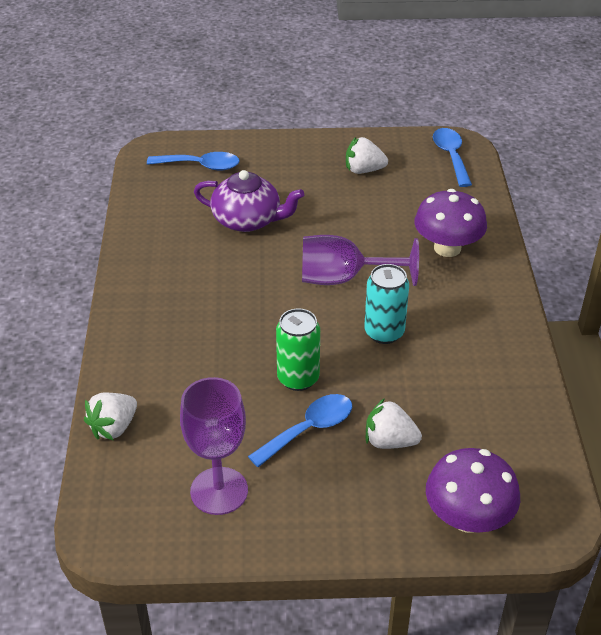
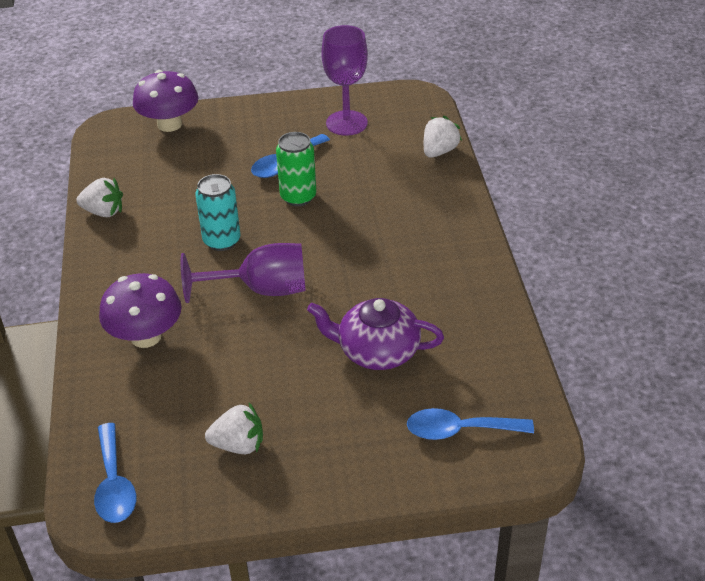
camera: 175 degrees right, 0 degrees up
(389, 441) = (222, 161): white strawberry -> white strawberry (104, 212)

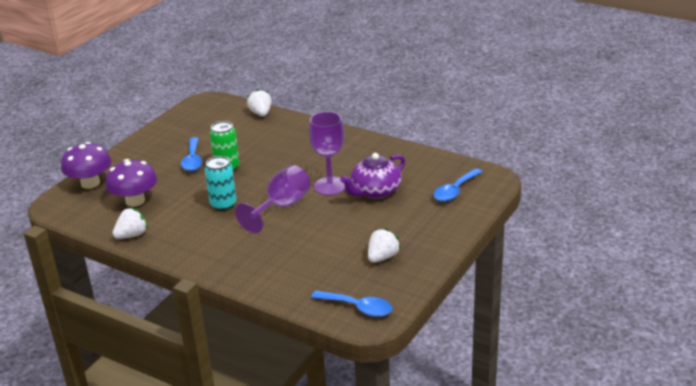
camera: 50 degrees left, 10 degrees down
(146, 336) = (262, 258): purple mushroom -> purple mushroom (135, 201)
(346, 123) = (192, 129): purple goblet -> purple goblet (330, 186)

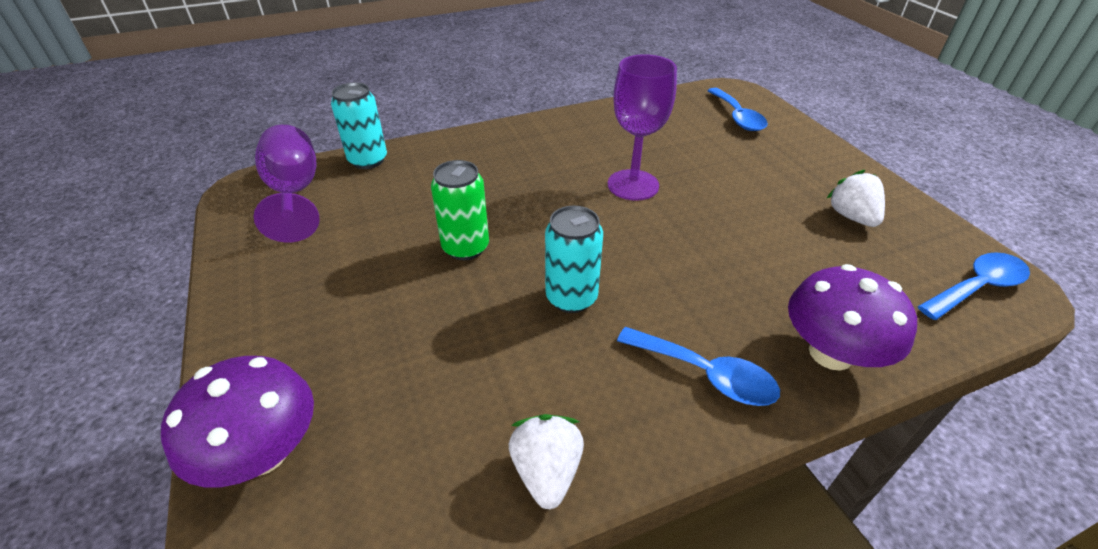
camera: 55 degrees left, 10 degrees up
(135, 201) = (425, 407): purple mushroom -> purple mushroom (830, 353)
(193, 160) = (392, 273): blue spoon -> blue spoon (705, 374)
(261, 113) = (368, 160): white strawberry -> turquoise can
(282, 207) = (643, 244): purple goblet -> purple goblet (295, 193)
(375, 191) = (683, 161): purple teapot -> none

